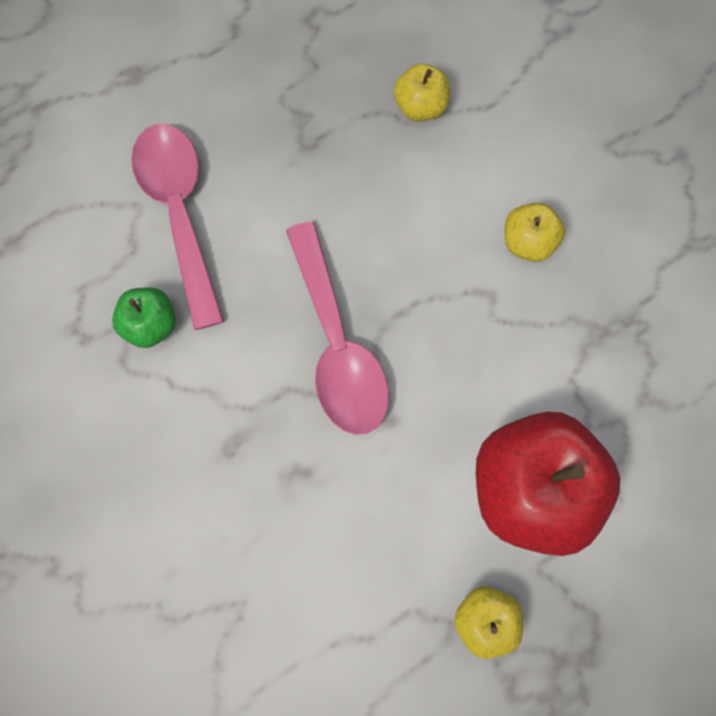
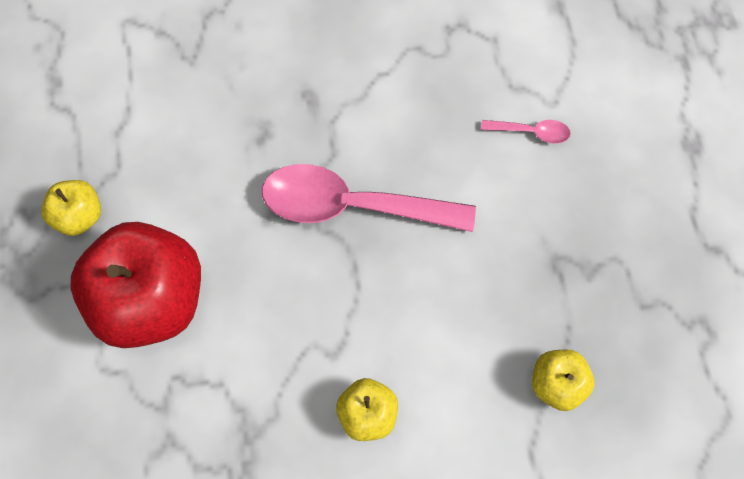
camera: 115 degrees right, 5 degrees down
(151, 325) = (438, 77): green apple -> none
(180, 213) = (531, 132): pink spoon -> pink spoon, size x0.43

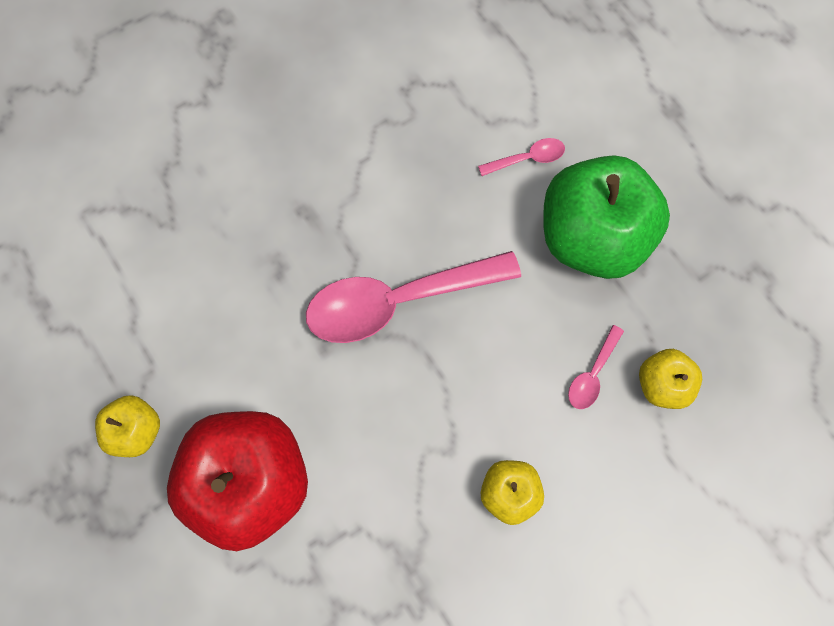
camera: 25 degrees left, 5 degrees up
(496, 346) = (592, 374): none -> pink spoon
(556, 225) = (591, 237): none -> green apple

